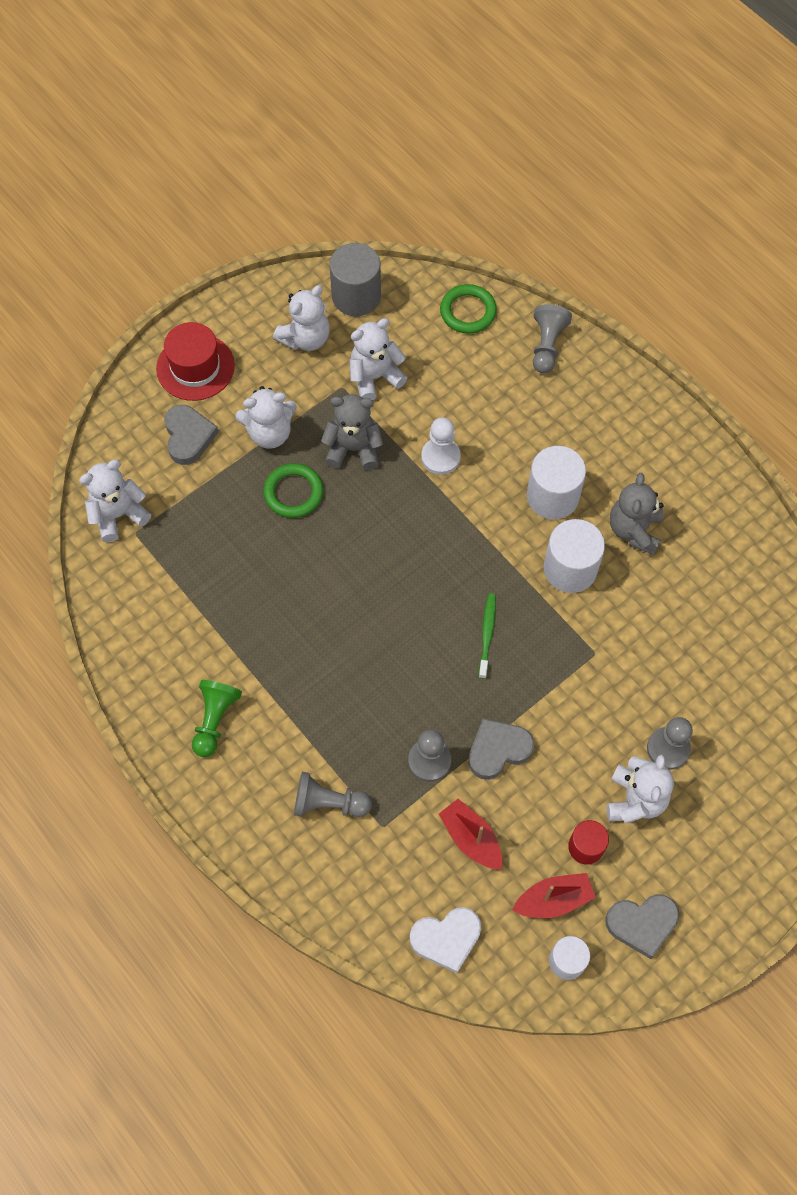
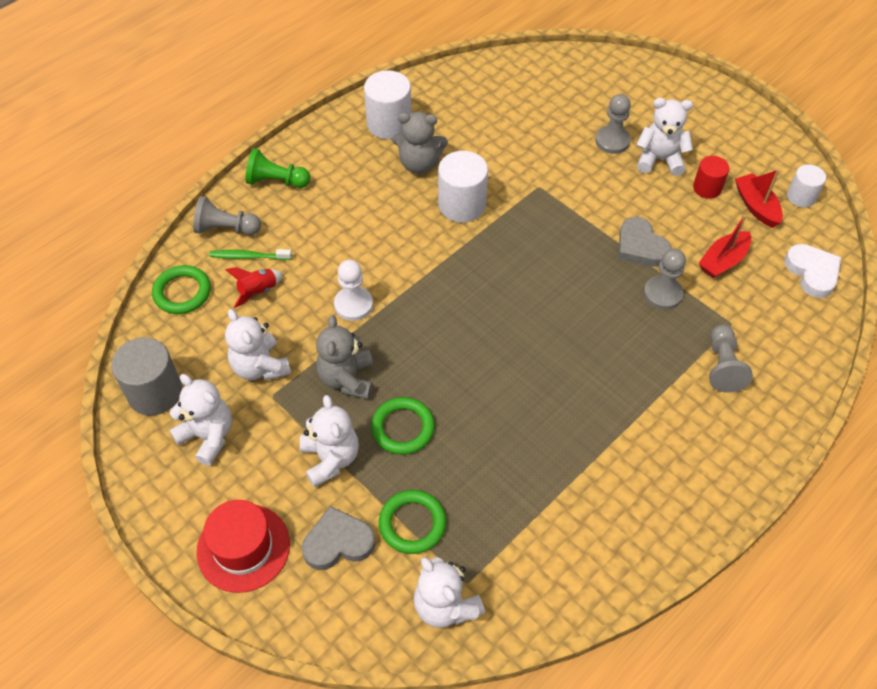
camera: 95 degrees left, 10 degrees down
(196, 494) = (412, 524): none -> green ring
(215, 720) = (667, 471): green pawn -> green pawn (276, 181)
(464, 374) = (258, 291): none -> red rocket
(487, 634) = (534, 259): green toothbrush -> green toothbrush (248, 256)
(552, 496) = (390, 219): white cylinder -> white cylinder (389, 124)
(642, 924) = (756, 154): grey heart -> none

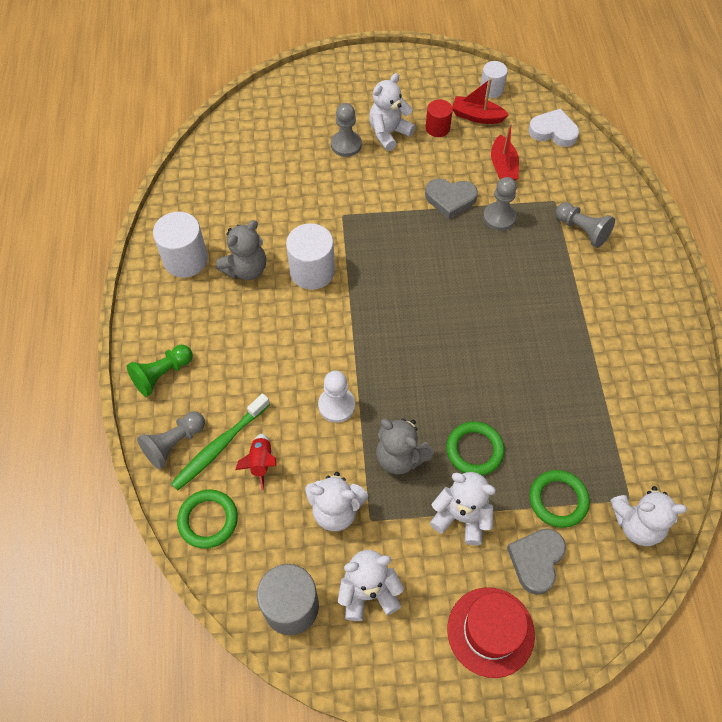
camera: 50 degrees left, 5 degrees up
(248, 256) = (219, 446): green toothbrush -> green toothbrush, size x1.51

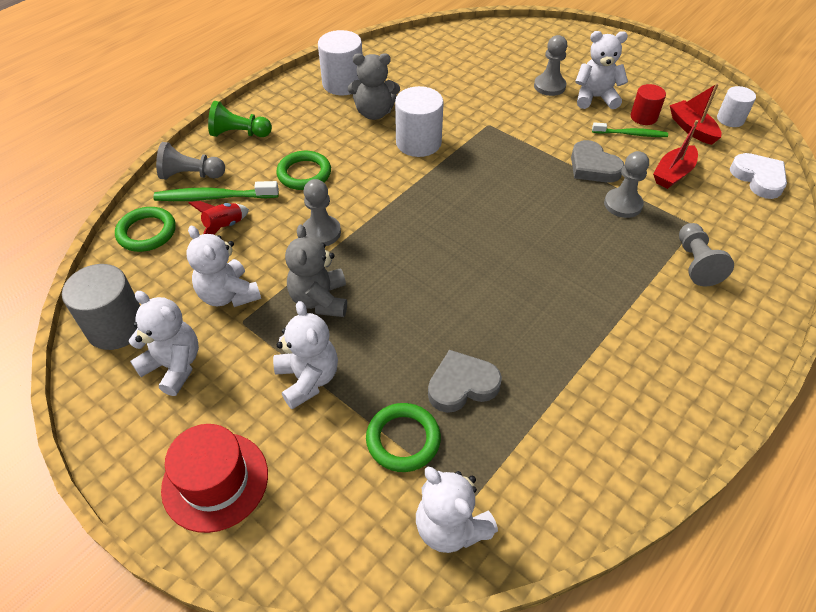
camera: 45 degrees right, 10 degrees down
(336, 405) = (321, 232): white pawn -> grey pawn
(445, 150) = (631, 134): none -> green toothbrush
(474, 450) = (382, 343): green ring -> green ring (304, 174)
(536, 560) = (322, 466): grey heart -> grey heart (462, 385)

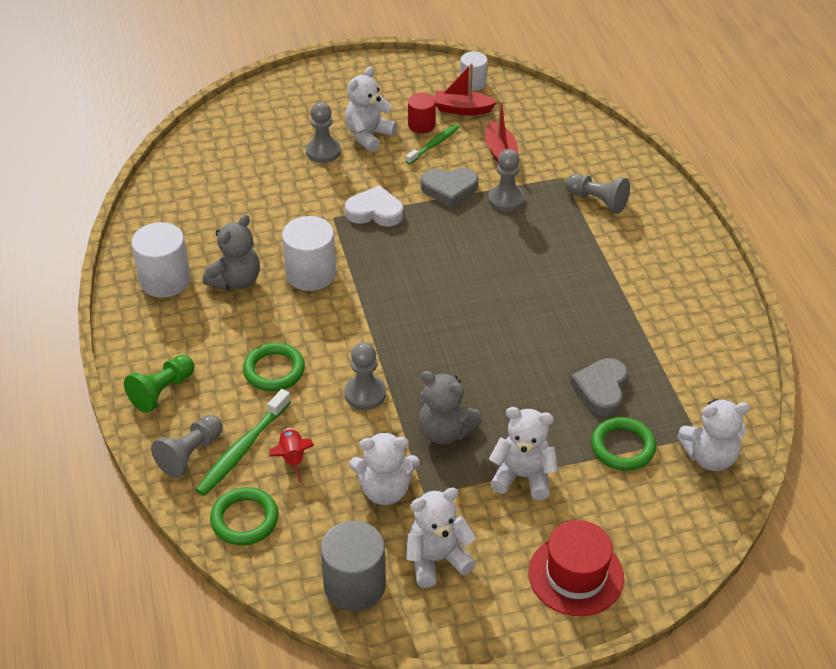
camera: 55 degrees left, 5 degrees down
(758, 178) = (548, 114): white heart -> white heart (375, 211)

